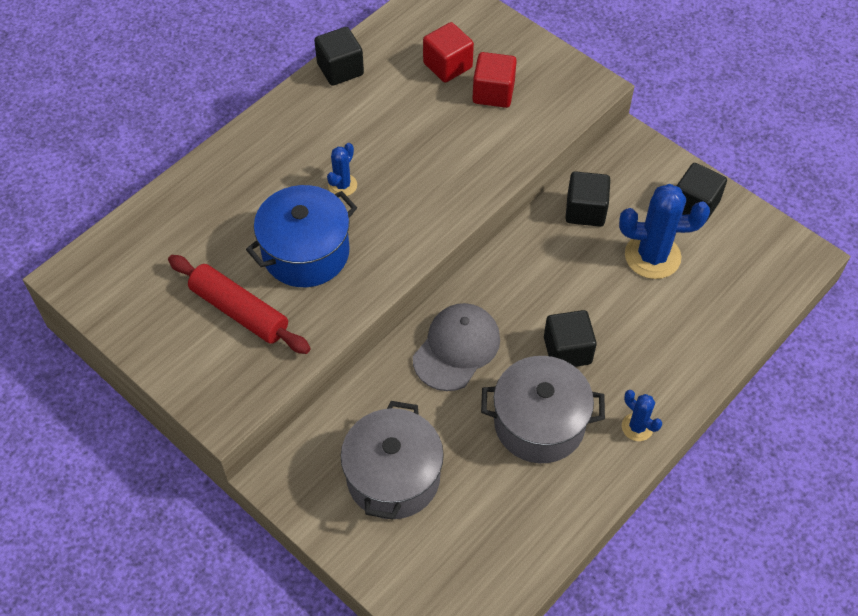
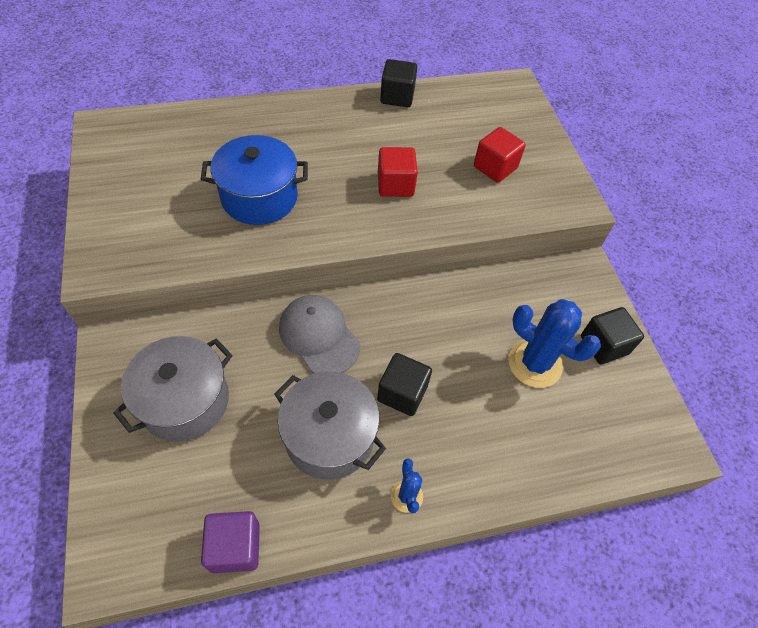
camera: 30 degrees right, 0 degrees up
(240, 311) = (177, 209): red rolling pin -> none
(342, 185) = (327, 168): blue cactus -> none
(447, 65) = (476, 132): red cube -> red cube (395, 185)
(456, 348) = (319, 336): grey cap -> grey cap turned 105 degrees counterclockwise
(540, 552) = (235, 547): none -> purple cube
(585, 211) = (507, 296): black cube -> none

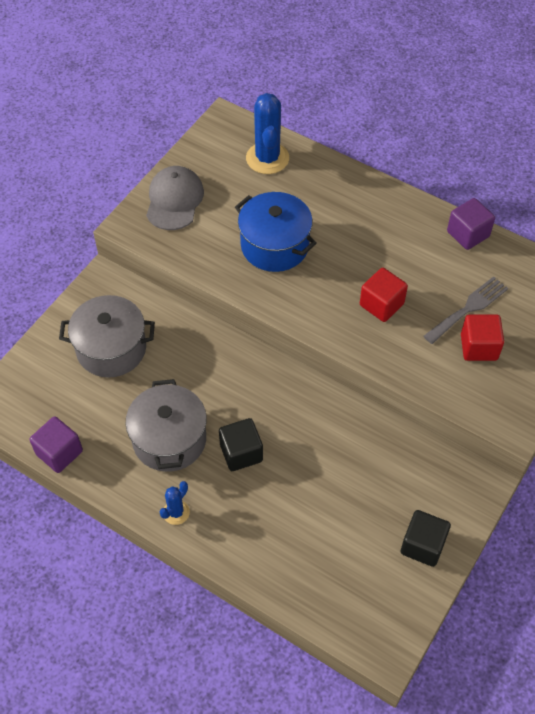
camera: 50 degrees right, 0 degrees up
(319, 336) = (229, 373): grey cap -> grey cap (174, 200)
(397, 97) = (468, 234): black cube -> purple cube
(457, 146) = (468, 308): none -> grey fork
(534, 363) = (354, 512): blue cactus -> blue cactus (267, 158)

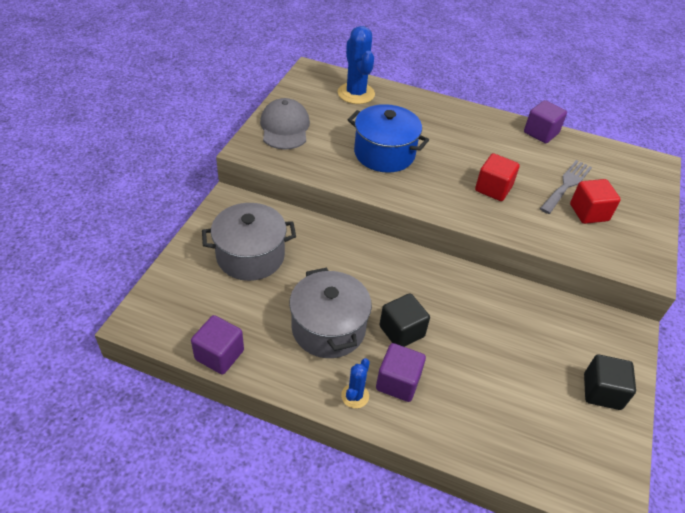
camera: 15 degrees left, 10 degrees down
(221, 505) = (398, 382): none -> purple cube

